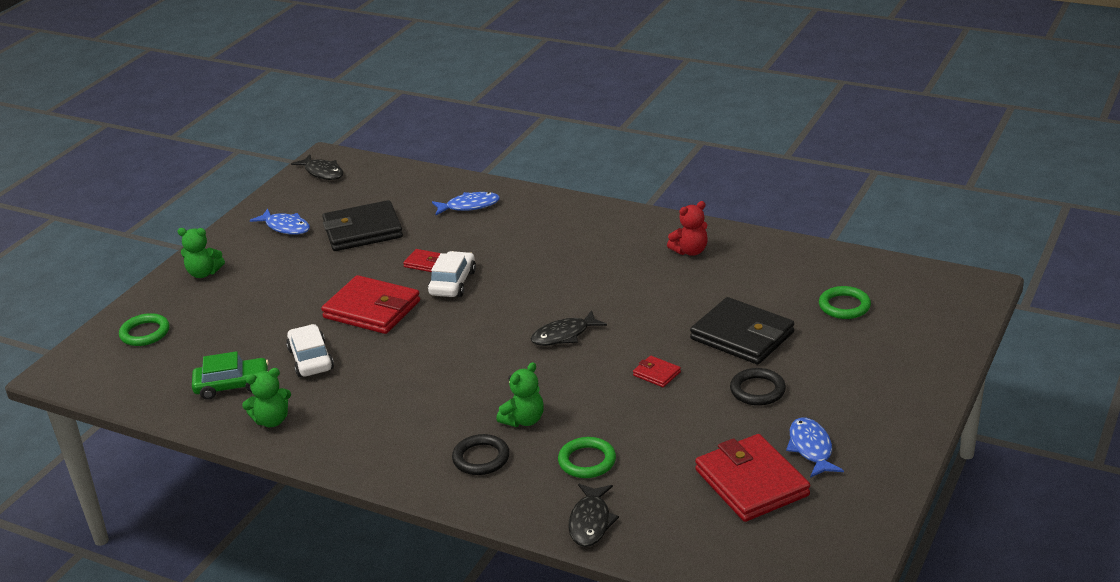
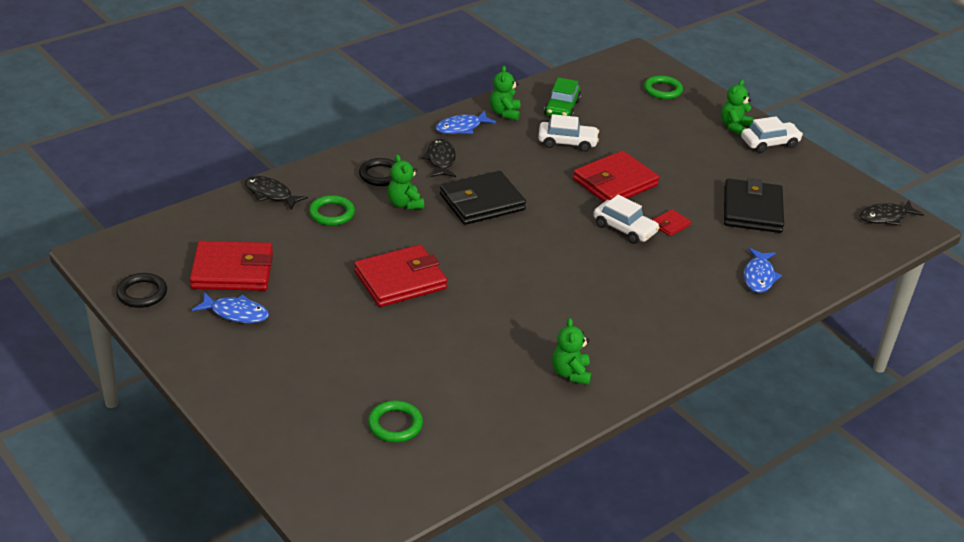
camera: 110 degrees right, 5 degrees up
(226, 248) = (769, 143): none -> white car
(285, 227) = (787, 176): blue fish -> blue fish (461, 128)
(564, 335) = (496, 256): black fish -> black fish (440, 160)
(656, 374) = (400, 280): red wallet -> red wallet, size x2.23
(690, 251) = (570, 373): red teddy bear -> green teddy bear
(742, 336) = (408, 344): black wallet -> black wallet (482, 202)
(757, 390) = (329, 319): black ring -> black ring (142, 293)

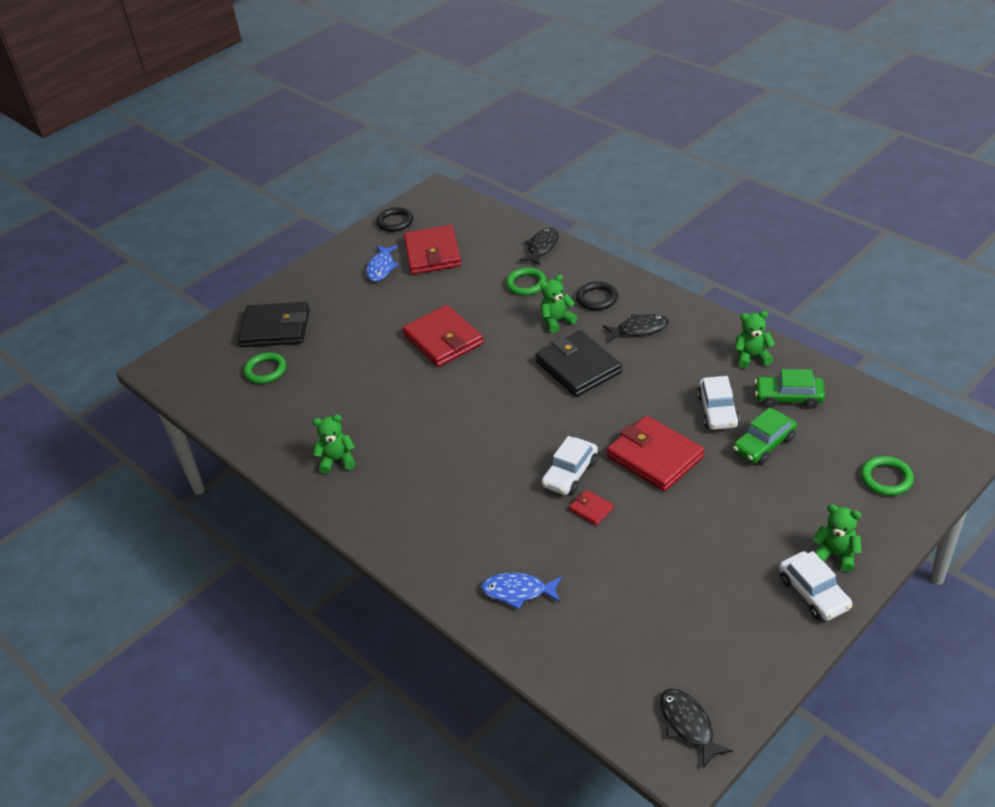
camera: 90 degrees right, 5 degrees up
(461, 128) = (706, 332): blue fish -> none
(613, 130) = (764, 444): none -> green car
(752, 210) = (648, 580): black wallet -> black wallet (275, 328)

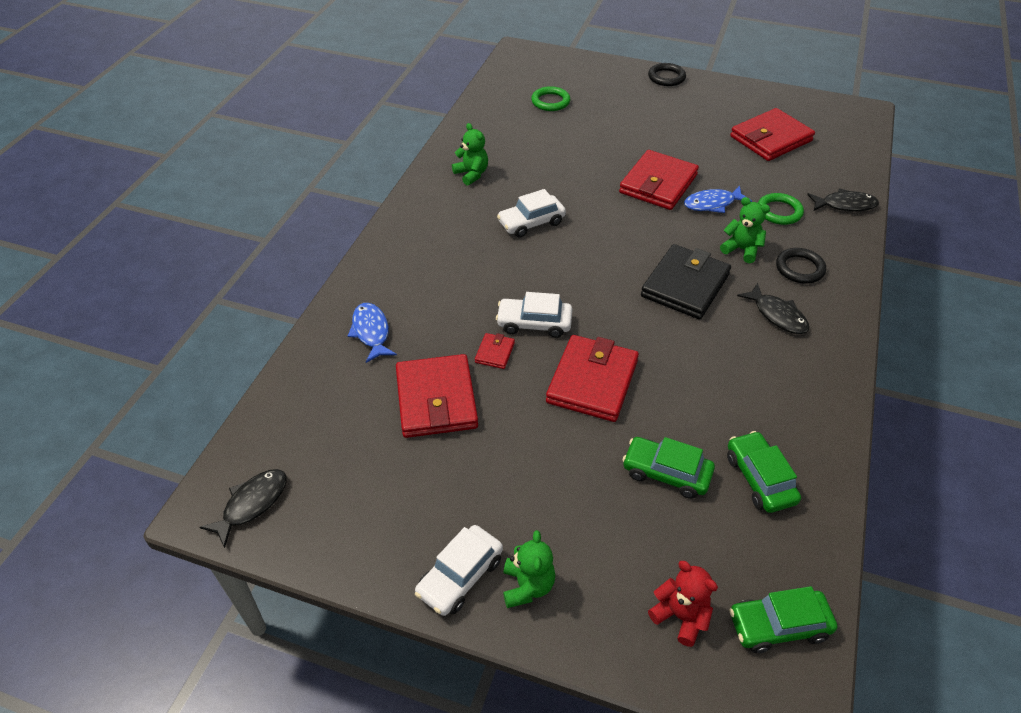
camera: 60 degrees right, 5 degrees up
(275, 328) = (603, 88): black wallet -> none
(381, 268) = (725, 116): blue fish -> blue fish (712, 204)
(395, 222) = (794, 102): black ring -> black ring (666, 77)
(626, 563) = (436, 400): none -> red wallet
(717, 411) = (694, 416): white car -> white car (531, 223)
(752, 357) = (805, 426): green teddy bear -> none
(886, 478) = (680, 616): green ring -> red teddy bear
(907, 433) = (778, 626): none -> green car

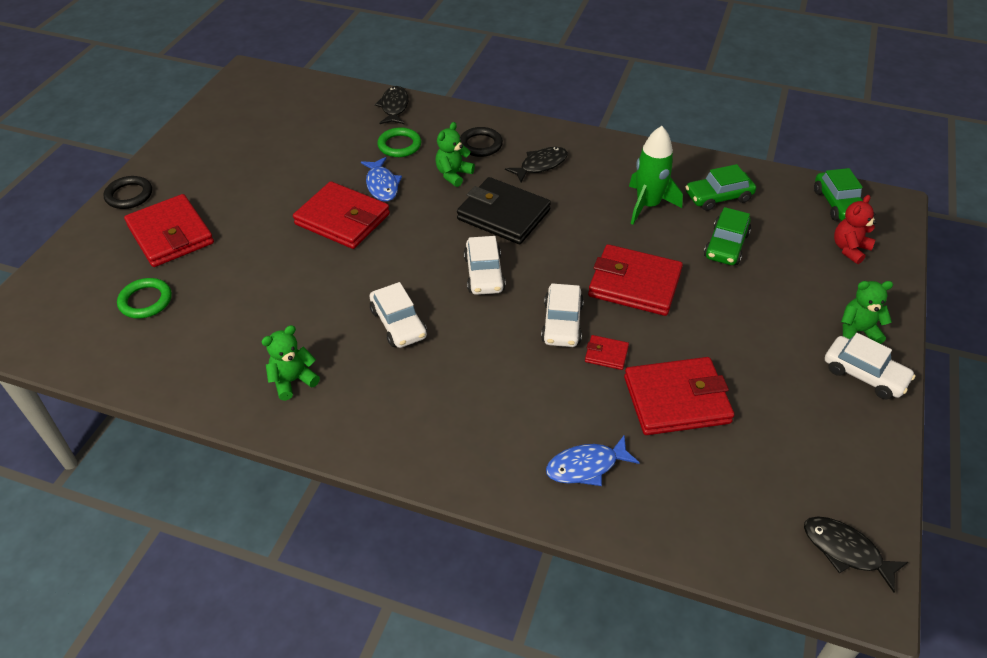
camera: 90 degrees left, 0 degrees up
(596, 272) = (484, 274): none -> white car
(726, 405) = (647, 205): none -> green rocket
(770, 139) = (279, 135): red wallet -> red wallet (171, 234)

